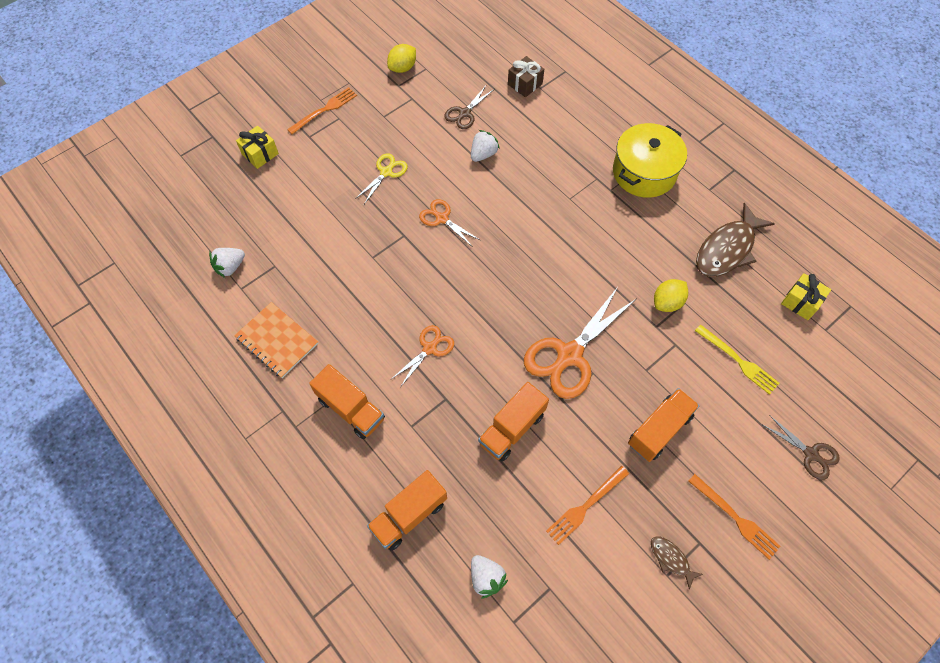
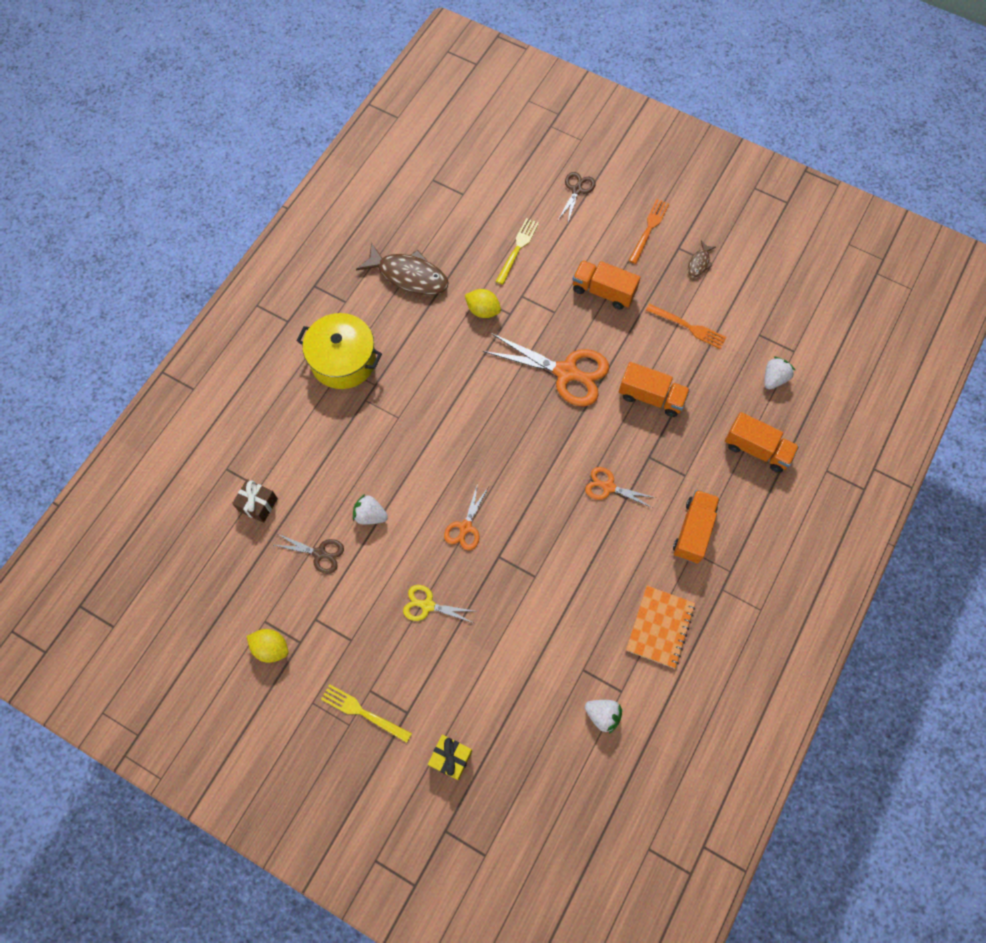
camera: 110 degrees left, 5 degrees up
(325, 109) = (362, 712): orange fork -> yellow fork
(800, 302) = (443, 214): yellow gift -> none

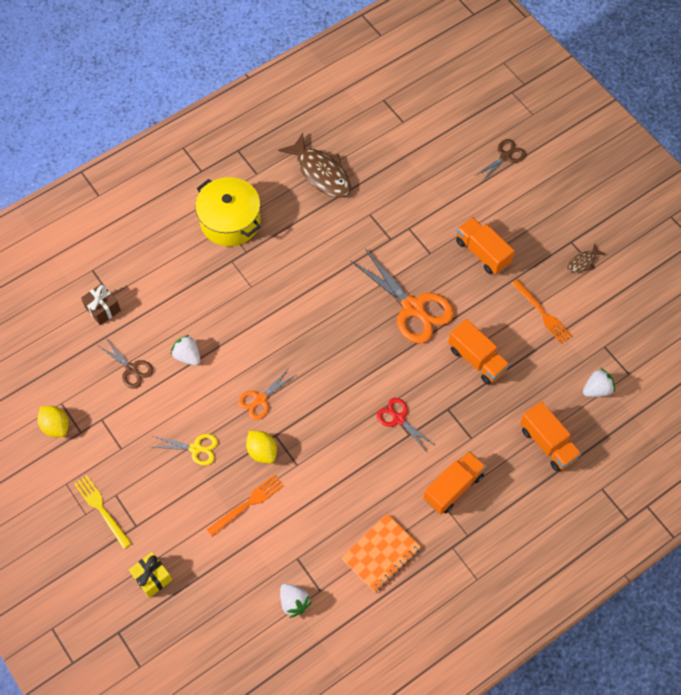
camera: 25 degrees right, 5 degrees down
(427, 605) = (196, 448): yellow scissors -> yellow scissors turned 150 degrees clockwise
(483, 310) = (369, 227): yellow lemon -> yellow lemon (262, 451)
(518, 248) = (426, 186): yellow fork -> none
(608, 487) = (398, 418): orange scissors -> red scissors
(649, 228) = (553, 214): orange fork -> orange fork (248, 503)

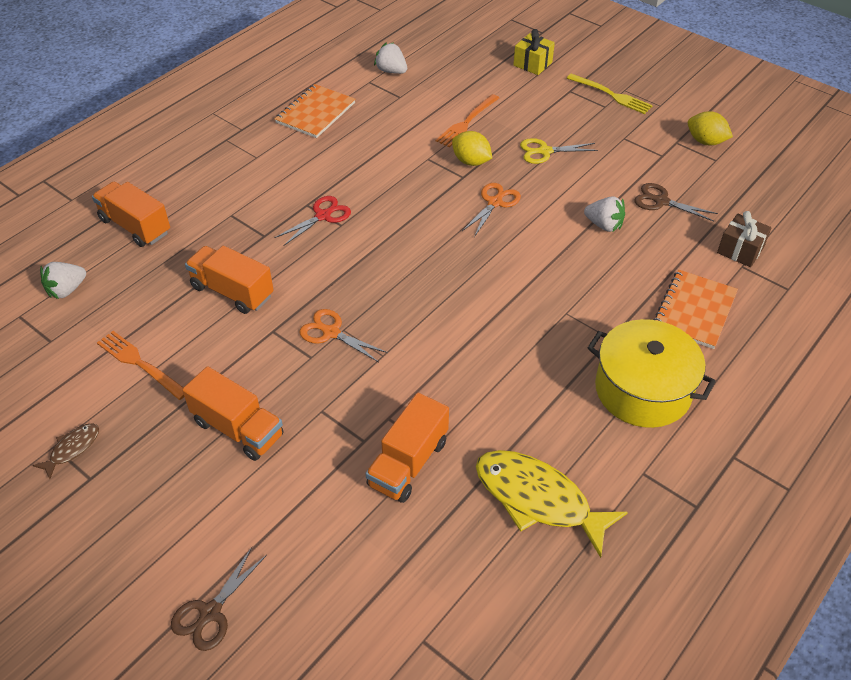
camera: 165 degrees right, 15 degrees down
(165, 268) = (694, 310): none -> orange notebook
(321, 173) = (538, 499): brown fish -> yellow fish
(398, 418) = (323, 216): red scissors -> red scissors turned 75 degrees counterclockwise
(413, 308) = (331, 332): orange scissors -> orange scissors, size x0.53
(453, 487) = (247, 171): orange truck -> orange truck (408, 463)

